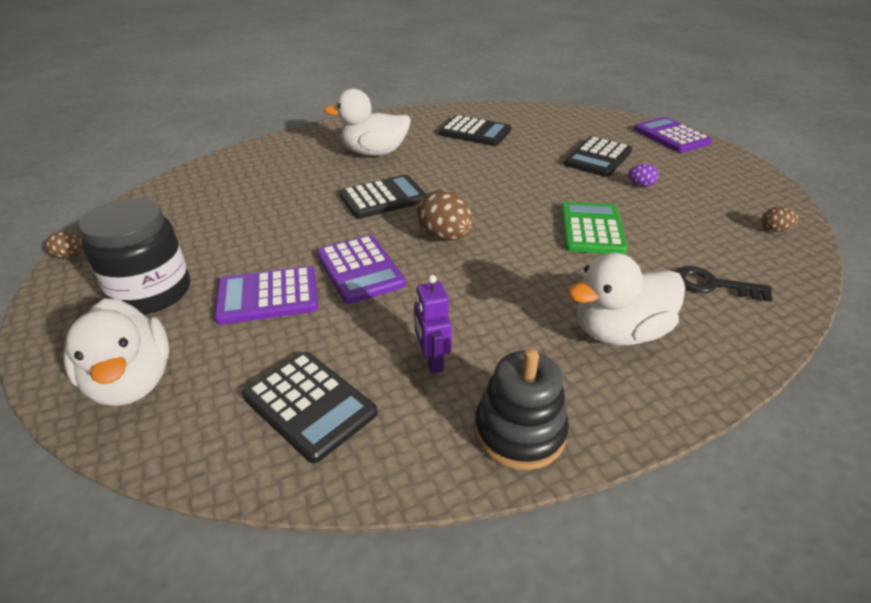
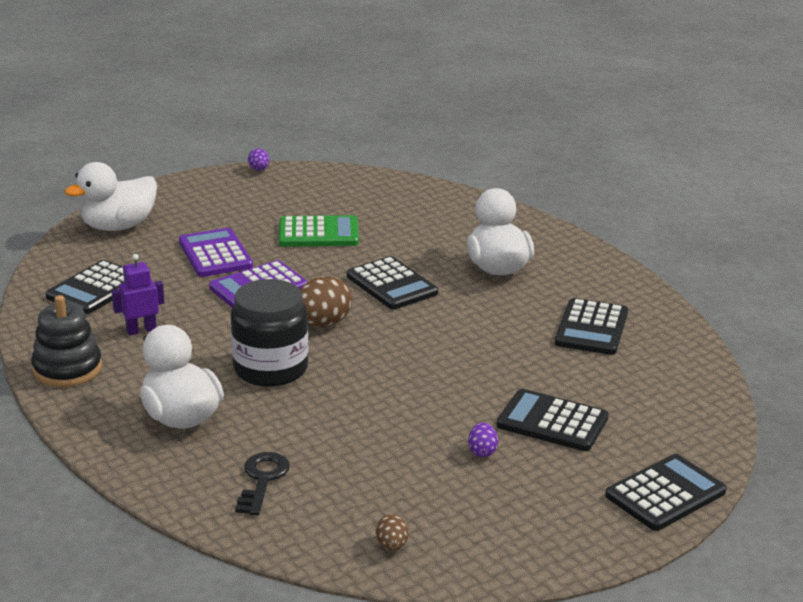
camera: 80 degrees right, 10 degrees down
(70, 255) = (259, 169): brown egg -> purple egg
(151, 292) = (215, 210): black jar -> black jar (270, 369)
(591, 229) = (359, 410): green calculator -> green calculator (318, 233)
(671, 136) = (665, 494): purple calculator -> black calculator

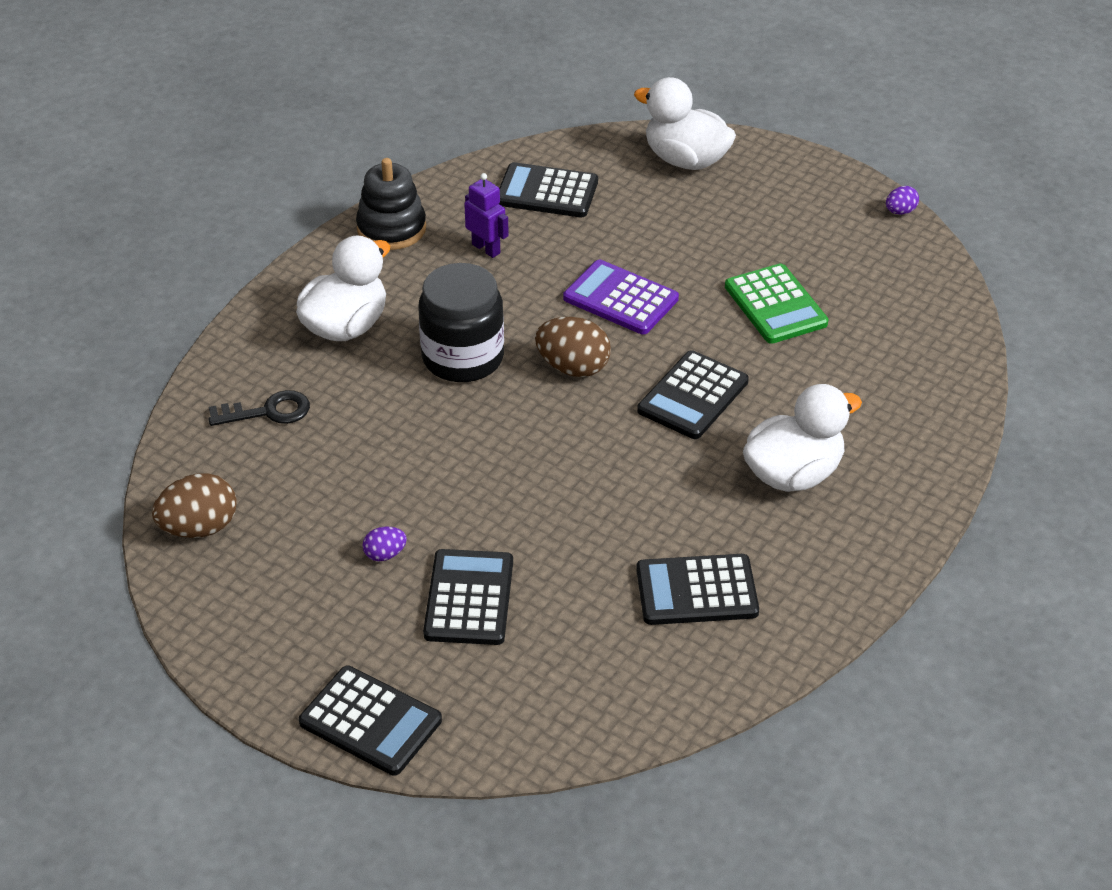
camera: 70 degrees right, 15 degrees up
(215, 254) = (672, 245): purple calculator -> none
(392, 546) = (199, 528): brown egg -> brown egg, size x1.91

